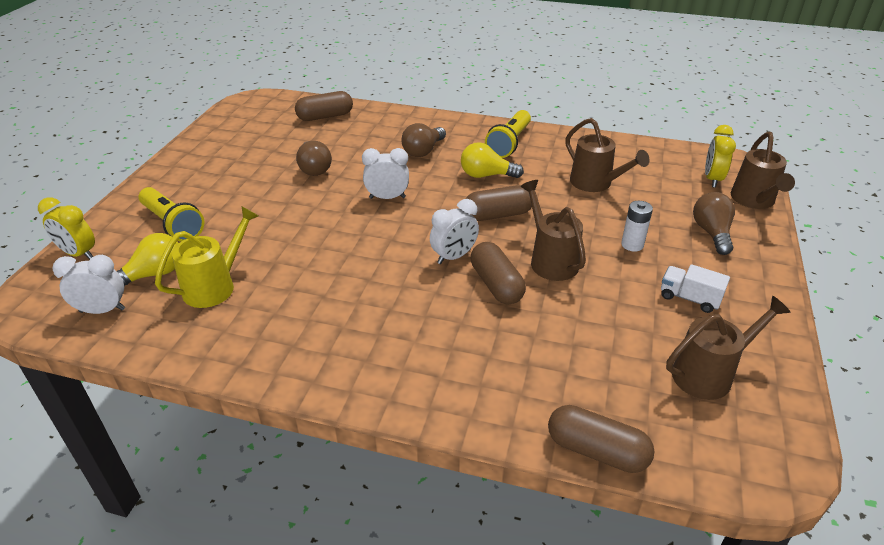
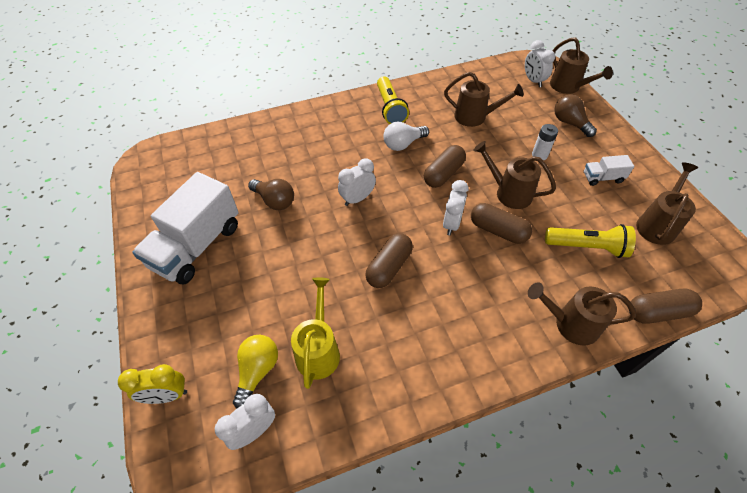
camera: 35 degrees left, 15 degrees up
(172, 224) = (218, 317): yellow flashlight -> yellow flashlight (587, 247)
(217, 172) = (197, 246): none -> white truck
(325, 116) = (228, 146): brown capsule -> brown capsule (389, 267)
(423, 151) = (339, 143): brown light bulb -> none
(473, 399) = (569, 324): none -> brown watering can
(486, 175) = (403, 144): yellow light bulb -> white light bulb
(712, 179) = (533, 81): yellow clock -> white clock

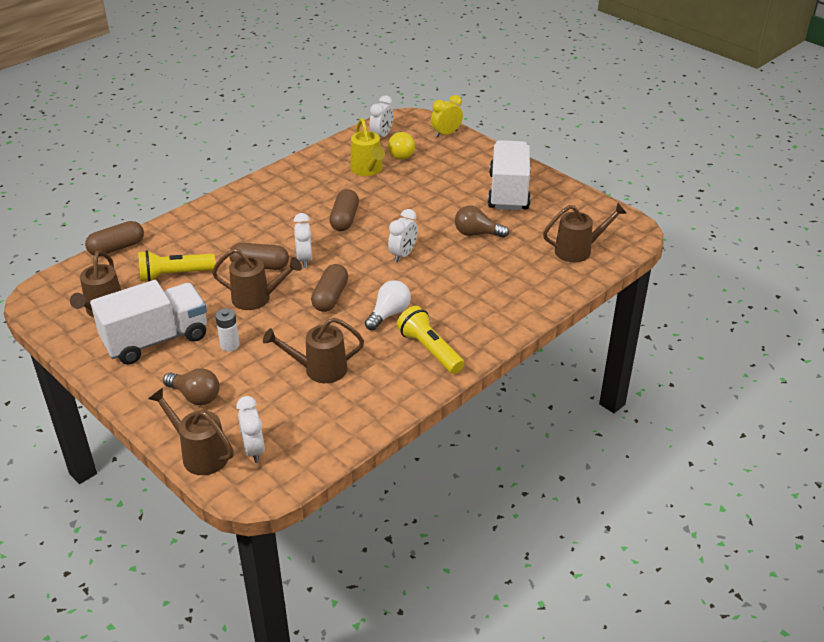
camera: 155 degrees right, 15 degrees down
(533, 81) = (253, 450): white clock -> white clock turned 150 degrees counterclockwise
(569, 324) = (189, 224): brown watering can -> brown watering can (578, 250)
(602, 178) = (156, 339): white truck -> white truck, size x2.22

